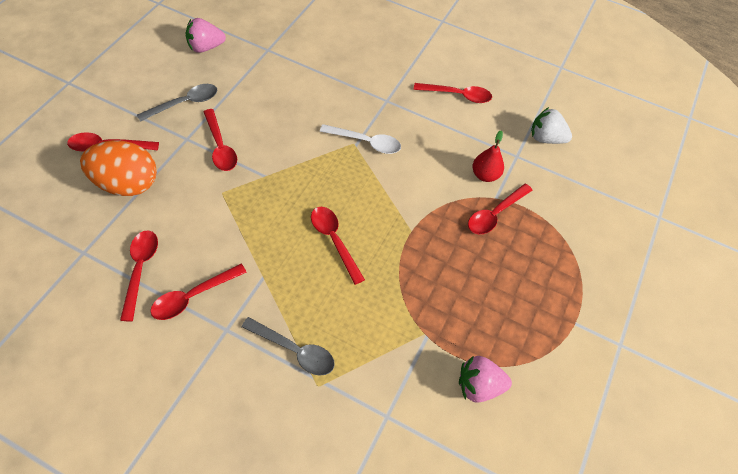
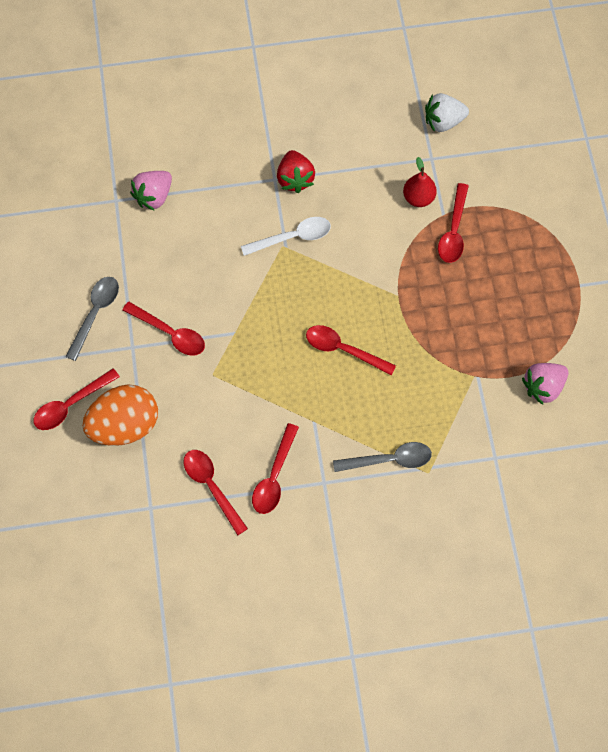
camera: 30 degrees left, 10 degrees up
(206, 47) = (54, 240): pink strawberry -> pink strawberry (153, 196)
(401, 109) = (295, 179): none -> red strawberry
(457, 95) = (333, 128): red spoon -> none

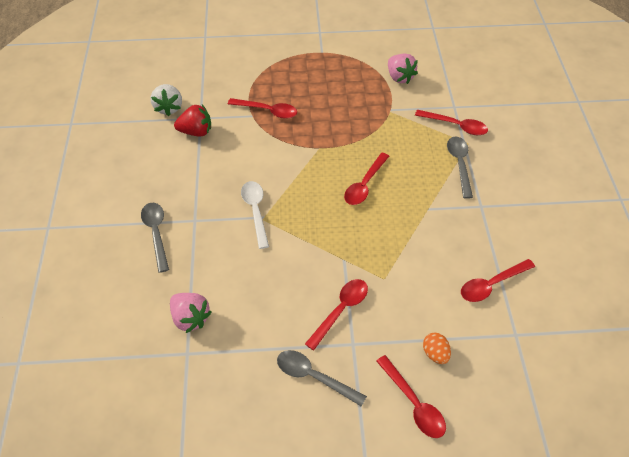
camera: 85 degrees left, 15 degrees down
(124, 425) = (435, 353): orange egg -> orange egg, size x0.46
(254, 146) = (156, 233): none -> grey spoon
(274, 476) = (478, 238): red spoon -> red spoon (456, 126)
(295, 179) = (198, 205): red strawberry -> red strawberry (196, 132)
(418, 198) = (234, 128): red pear -> none

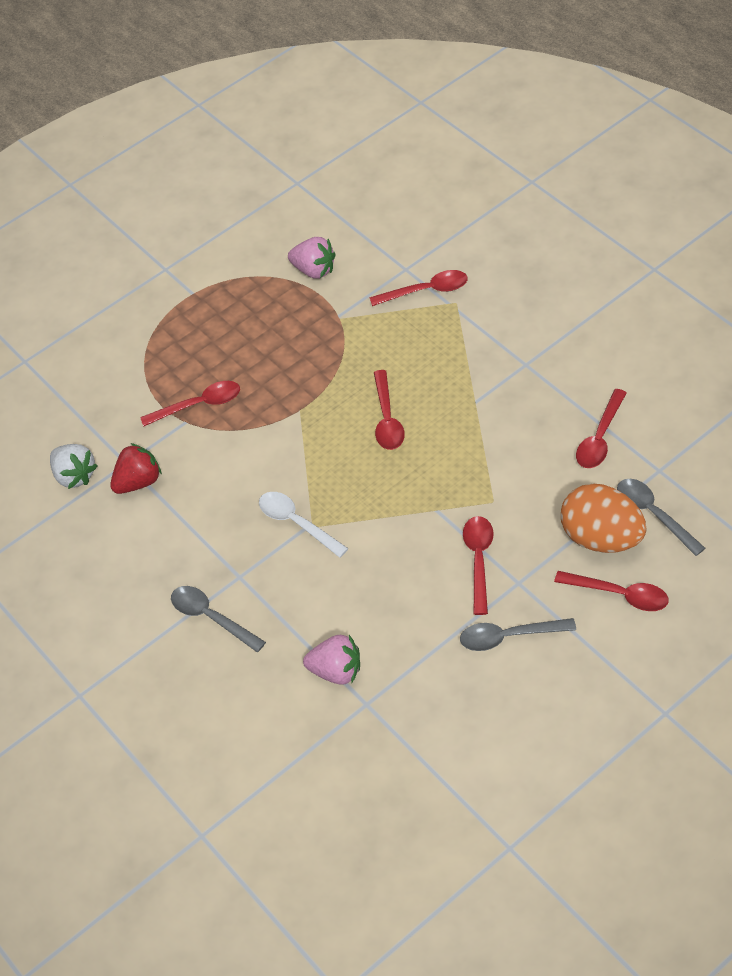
camera: 30 degrees left, 0 degrees up
(435, 353) = (601, 538): orange egg -> orange egg, size x2.20
(459, 164) = (466, 333): grey spoon -> grey spoon (653, 514)

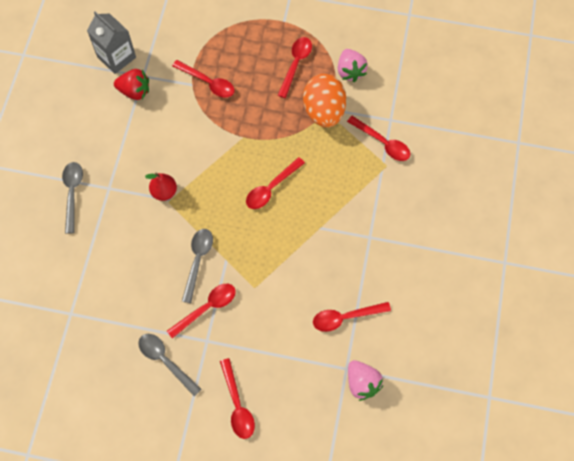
camera: 45 degrees right, 15 degrees up
(75, 475) = (116, 57): white strawberry -> grey carton
(257, 312) = (295, 64): none -> red spoon
(297, 523) = (164, 192): white spoon -> red pear
(336, 671) = (81, 283): pink strawberry -> pink strawberry (362, 383)
(601, 538) = (271, 367): orange egg -> orange egg (324, 111)
(653, 514) = (310, 387): grey spoon -> grey spoon (198, 261)

